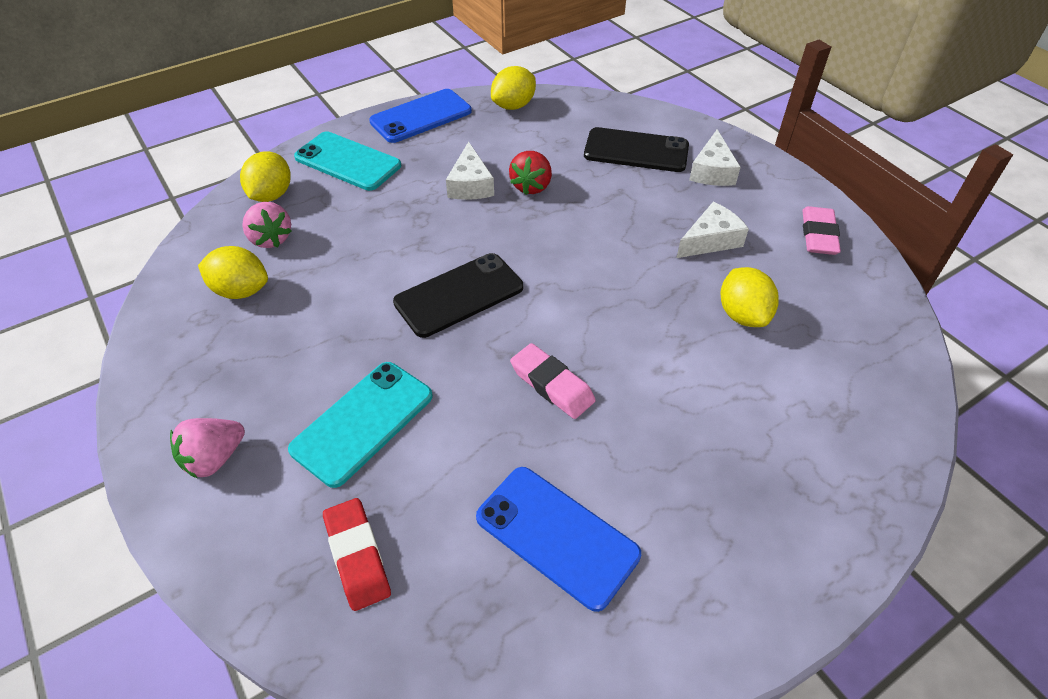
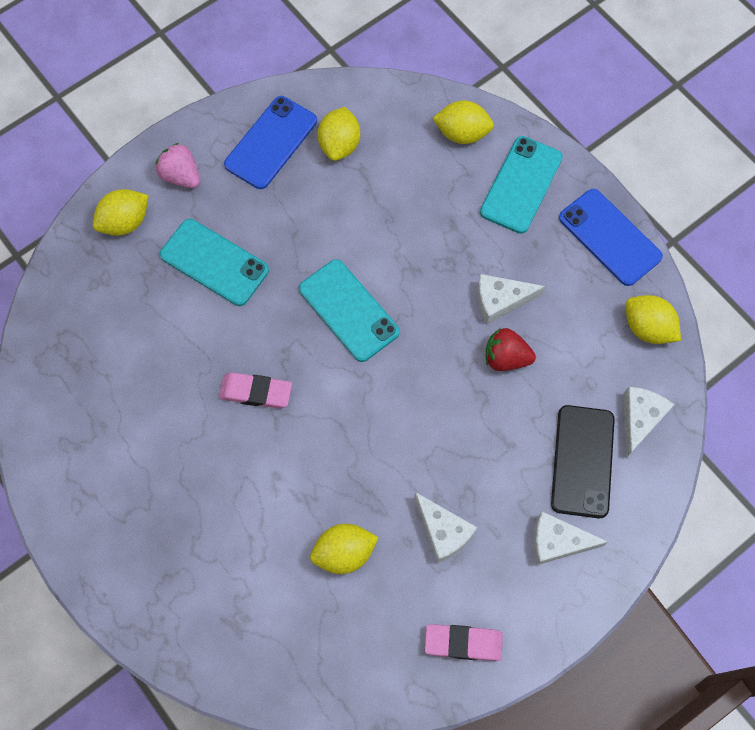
camera: 85 degrees right, 20 degrees up
(264, 534) = (125, 222): none -> yellow lemon
(271, 239) = (403, 149): pink strawberry -> none
(357, 556) = (110, 281): red eraser -> none
(459, 295) = (349, 310): black phone -> turquoise phone
(552, 385) = (255, 392): pink eraser -> pink eraser turned 60 degrees clockwise
(556, 536) = (126, 403): blue phone -> blue phone (271, 143)
(597, 118) = (639, 419): none -> white cheese

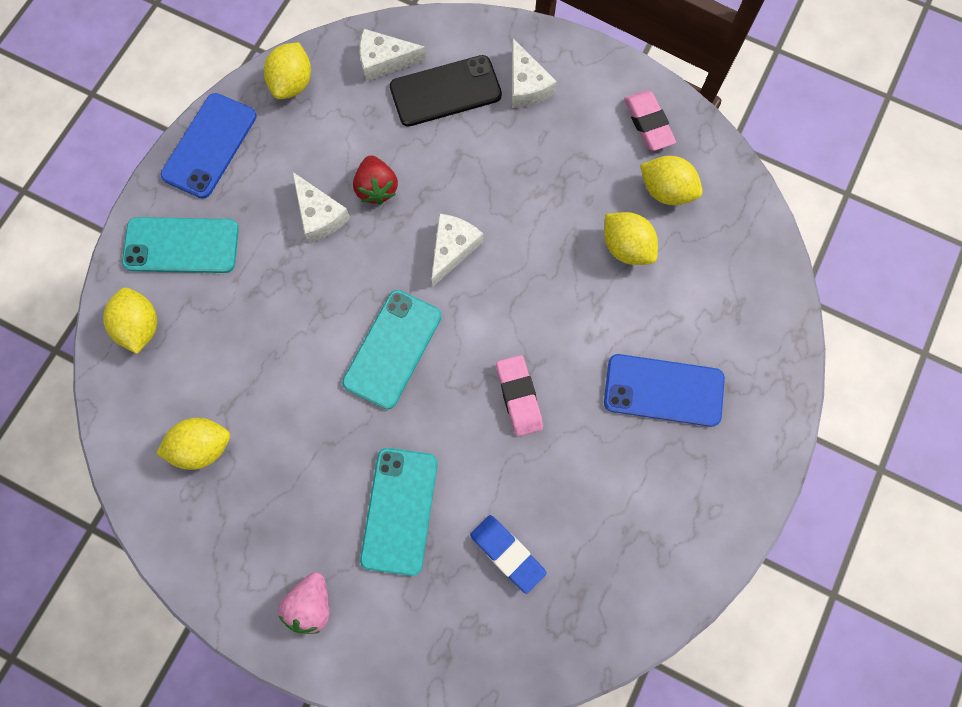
camera: 115 degrees left, 5 degrees up
(125, 222) = (394, 637): yellow lemon -> yellow lemon (666, 191)
(137, 326) = (507, 553): none -> blue eraser
(271, 143) = (228, 523): blue phone -> blue phone (663, 390)
(443, 531) = (564, 175): white cheese -> white cheese (452, 249)

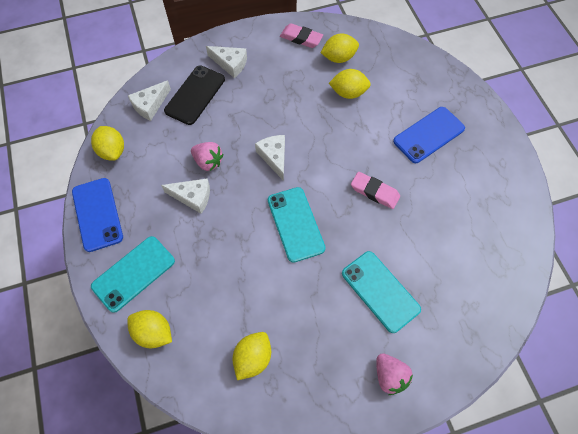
camera: 45 degrees left, 10 degrees down
(377, 188) = (208, 162): red strawberry -> pink strawberry
(507, 553) = (446, 262): blue eraser -> none

